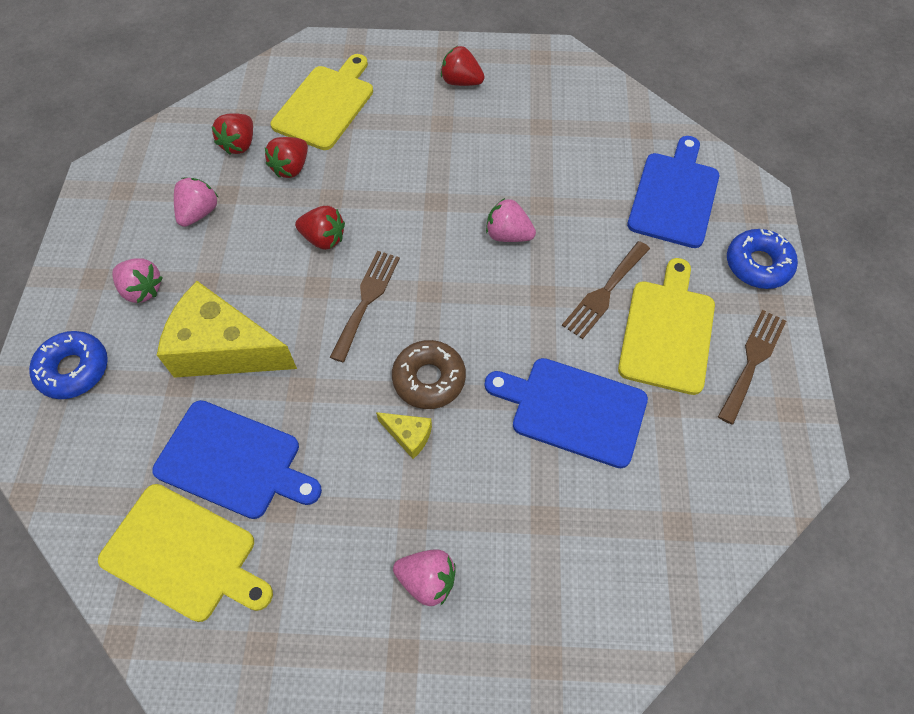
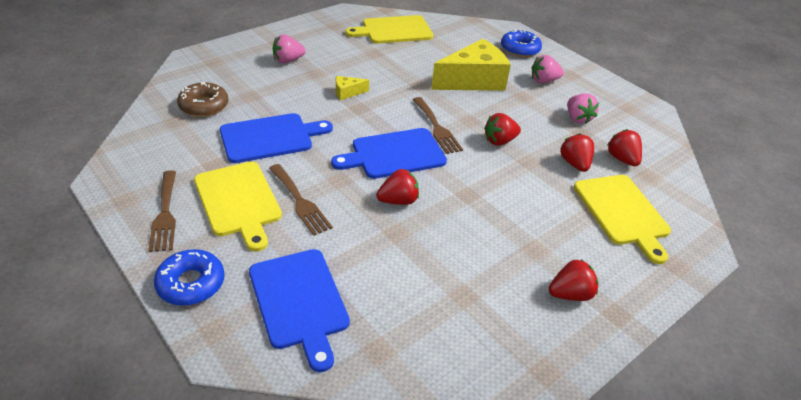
camera: 135 degrees right, 20 degrees down
(233, 461) = (413, 55): blue cutting board -> blue cutting board (394, 154)
(429, 379) = (362, 114): brown donut -> brown donut (204, 106)
(508, 235) = (398, 201): pink strawberry -> red strawberry
(604, 292) = (300, 201): brown fork -> brown fork turned 150 degrees clockwise

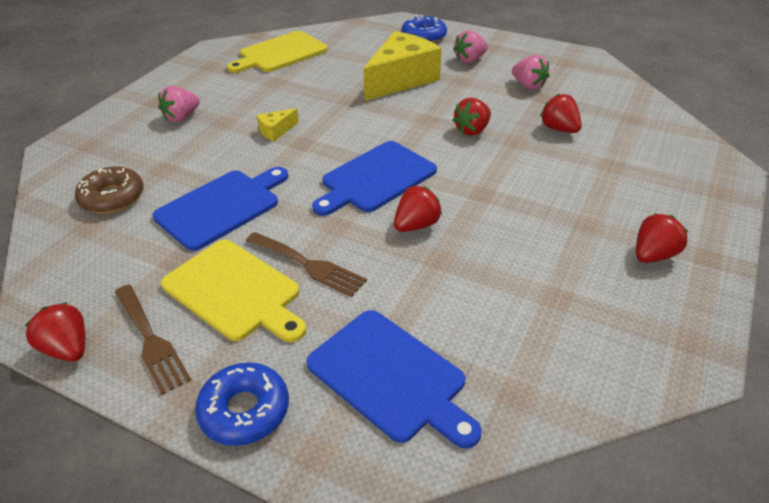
camera: 20 degrees left, 0 degrees up
(437, 128) = (399, 137): brown fork -> none
(622, 159) = (597, 110): red strawberry -> red strawberry (68, 348)
(622, 212) = (636, 160): yellow cutting board -> none

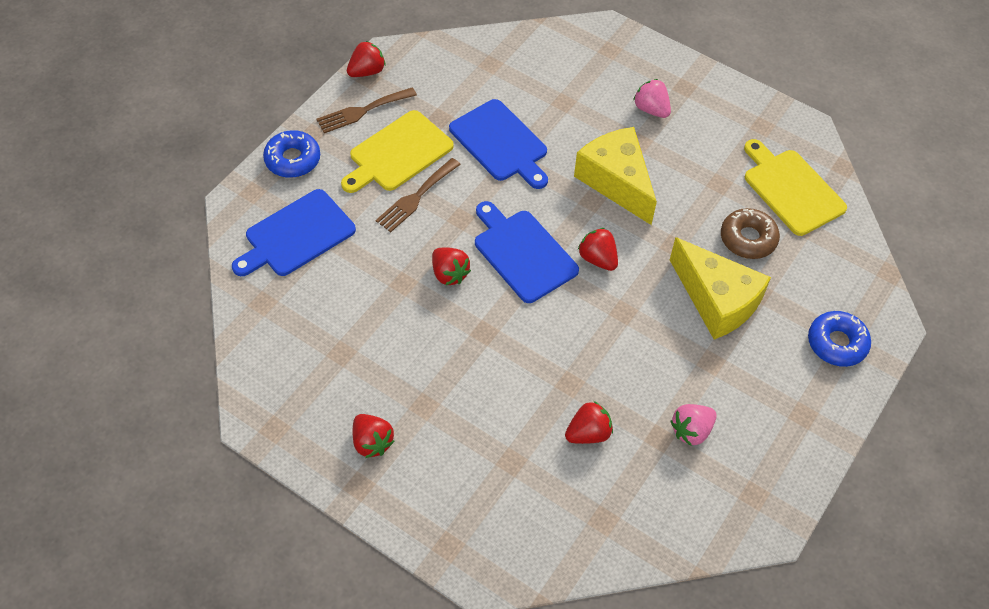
camera: 95 degrees right, 15 degrees up
(112, 197) = (526, 74): brown donut -> brown donut (748, 239)
(276, 131) = (616, 182): yellow cheese -> yellow cheese, size x2.33
(470, 60) = (765, 382): pink strawberry -> none
(472, 130) = (596, 349): red strawberry -> red strawberry (598, 259)

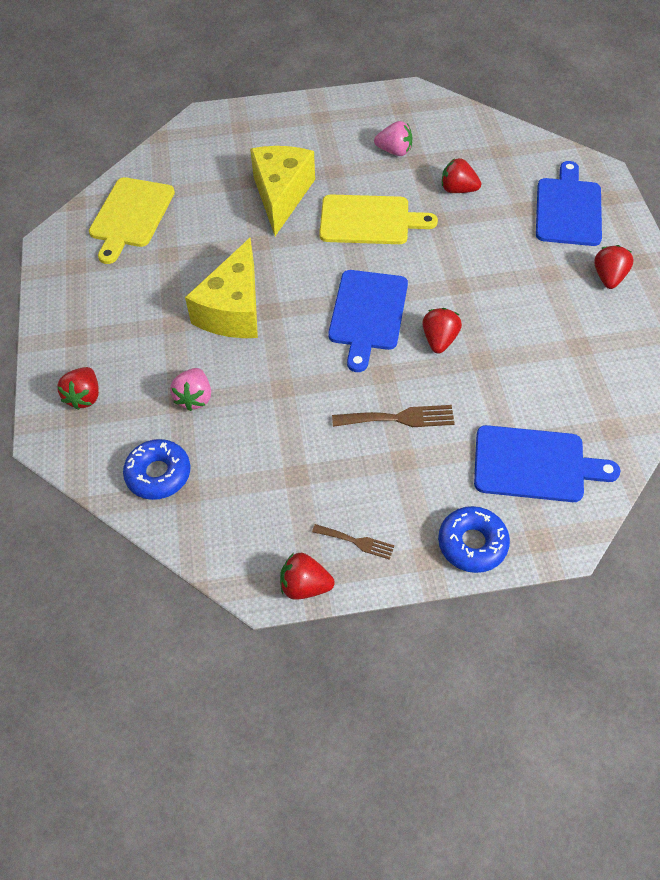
camera: 130 degrees left, 0 degrees up
(362, 111) = (356, 542): brown fork -> brown fork, size x0.63
(398, 153) = (371, 470): yellow cutting board -> yellow cutting board (369, 220)
(500, 143) = (276, 408): blue cutting board -> blue cutting board (568, 209)
(598, 259) = (320, 271): red strawberry -> red strawberry (84, 397)
(651, 109) = (126, 340): pink strawberry -> pink strawberry (194, 398)
(748, 239) = (206, 211): brown donut -> none
(837, 343) = (248, 130): blue donut -> blue donut (158, 474)

